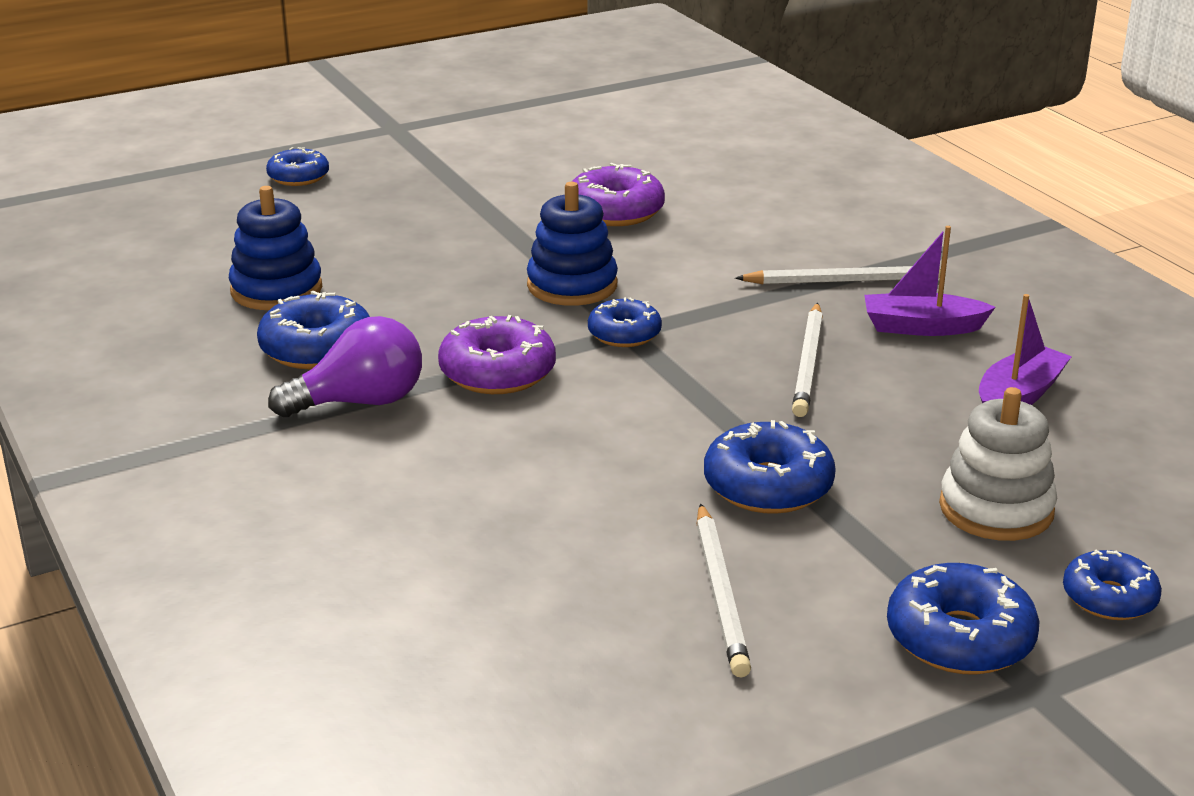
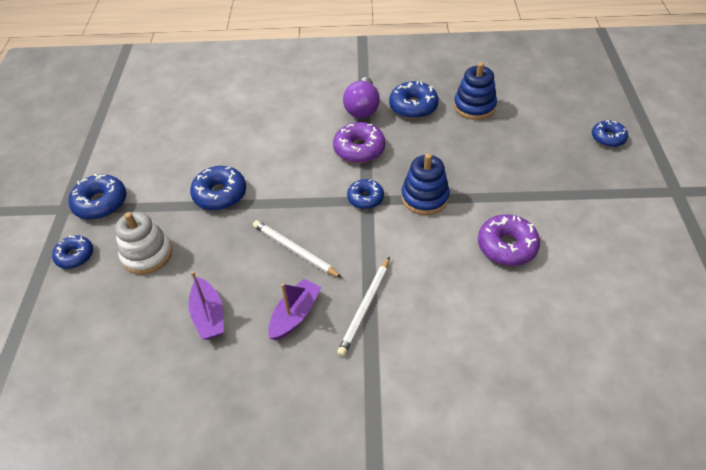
camera: 120 degrees right, 20 degrees up
(721, 593) = (176, 157): white pencil -> none

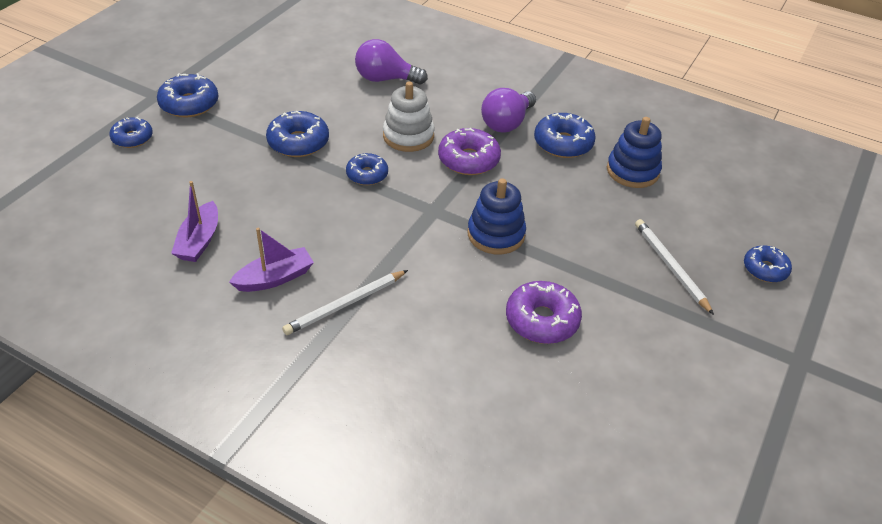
camera: 25 degrees right, 5 degrees down
(147, 254) = (191, 164): white stacking toy -> white stacking toy (408, 136)
(245, 112) = (385, 79): none -> purple light bulb
(294, 250) = (323, 223): white pencil -> white pencil (670, 267)
(365, 198) = (434, 207): blue donut -> blue donut (367, 175)

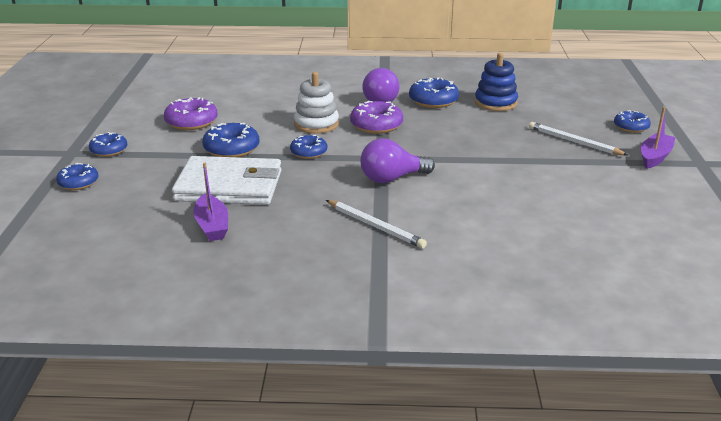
camera: 25 degrees left, 15 degrees down
(189, 104) = (109, 150): blue donut -> blue donut, size x0.66
(255, 193) = (229, 186): none -> white wallet
(275, 278) = (302, 228): purple boat -> purple boat (655, 157)
(345, 304) = (375, 226): white pencil -> white pencil turned 75 degrees counterclockwise
(385, 79) = (262, 98): purple light bulb -> purple light bulb (392, 178)
(496, 234) = (441, 158): blue stacking toy -> none
(542, 320) = (524, 192): purple donut -> purple donut (191, 122)

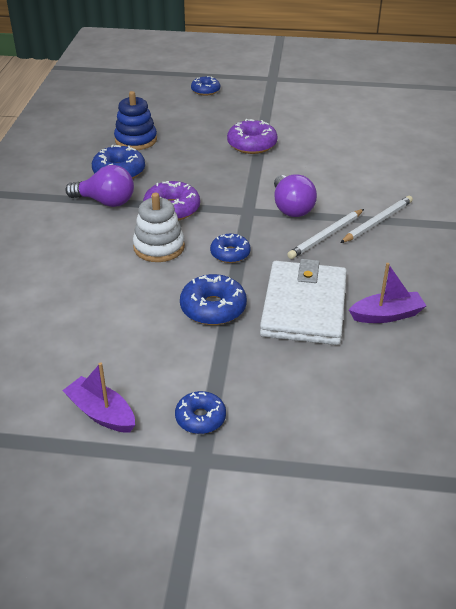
camera: 85 degrees left, 10 degrees up
(78, 183) = (293, 435): blue donut -> none
(191, 122) = (126, 346): purple donut -> purple donut (252, 144)
(574, 142) = (229, 117): white pencil -> white pencil (326, 236)
(655, 157) = (261, 91): purple boat -> purple boat (101, 413)

